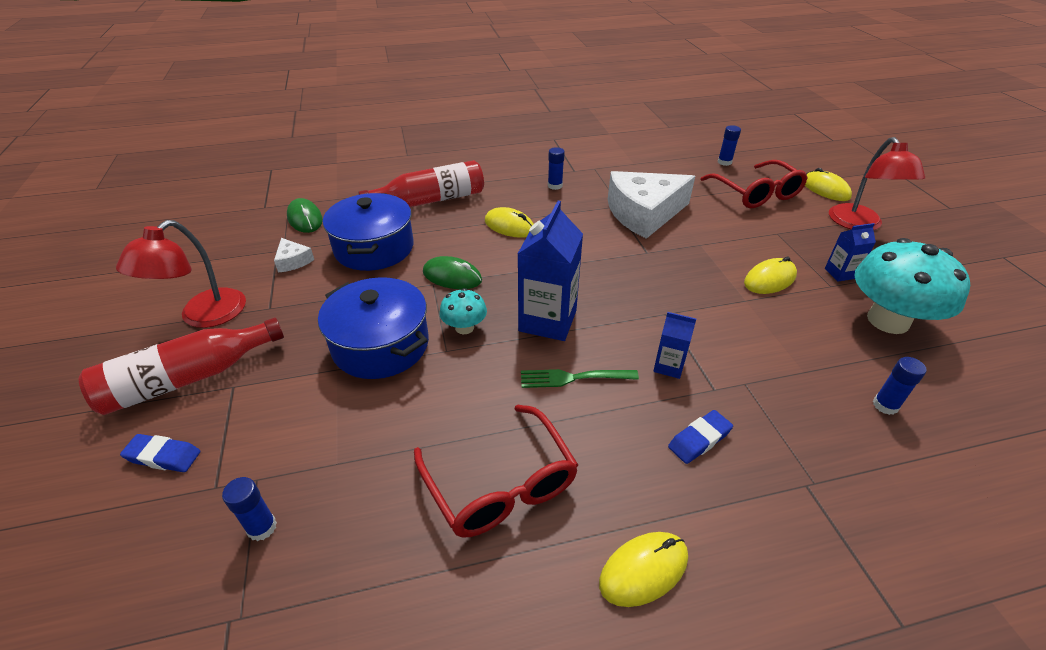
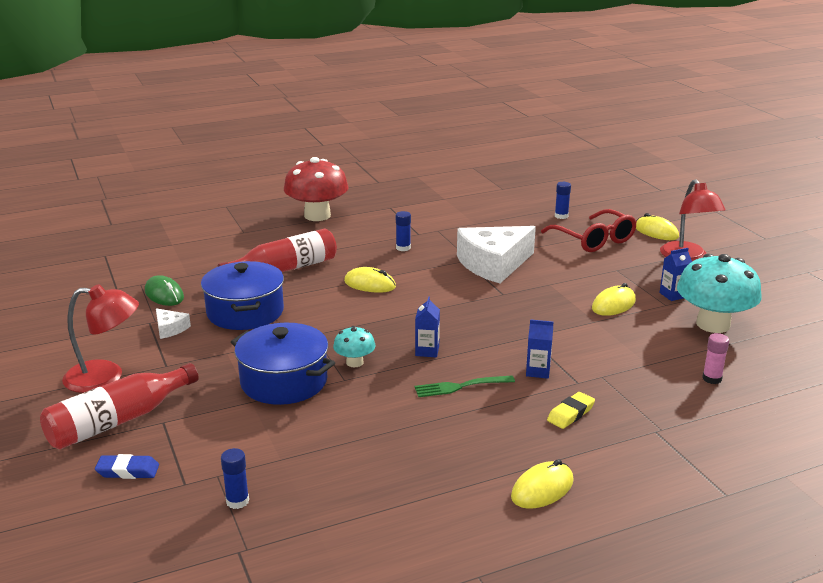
camera: 10 degrees left, 15 degrees down
(203, 316) = (106, 377): red lamp -> red lamp turned 105 degrees counterclockwise
(452, 276) = (329, 327): green mouse -> none
(482, 142) = (317, 216): none -> red mushroom
(500, 484) = (420, 456): red glasses -> none
(547, 321) = (427, 351): blue carton -> blue carton, size x0.51
(699, 440) = (570, 414): blue eraser -> yellow eraser
(885, 405) = (712, 379): blue glue stick -> pink glue stick

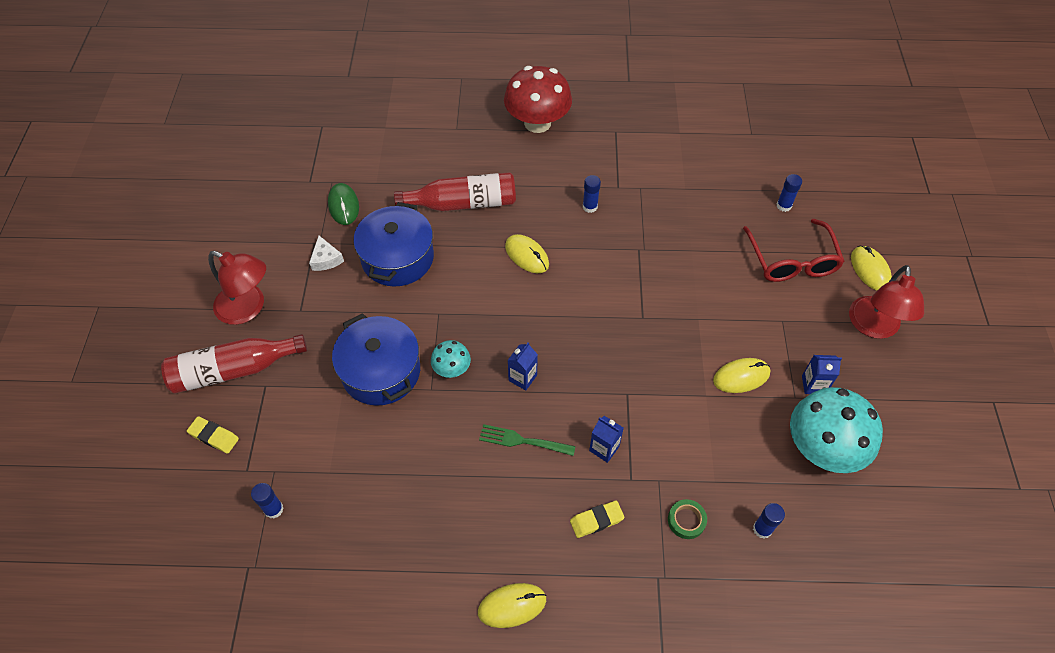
camera: 25 degrees right, 30 degrees up
(128, 471) = (214, 436): blue eraser -> yellow eraser
(493, 264) = (662, 265): white cheese -> none
(647, 392) = (686, 520): none -> green tape
(712, 379) = (762, 529): pink glue stick -> blue glue stick

